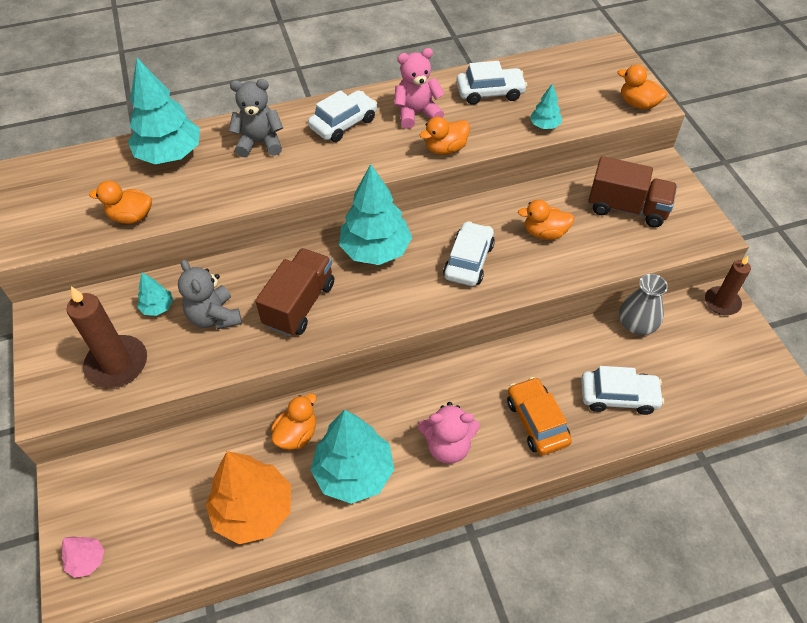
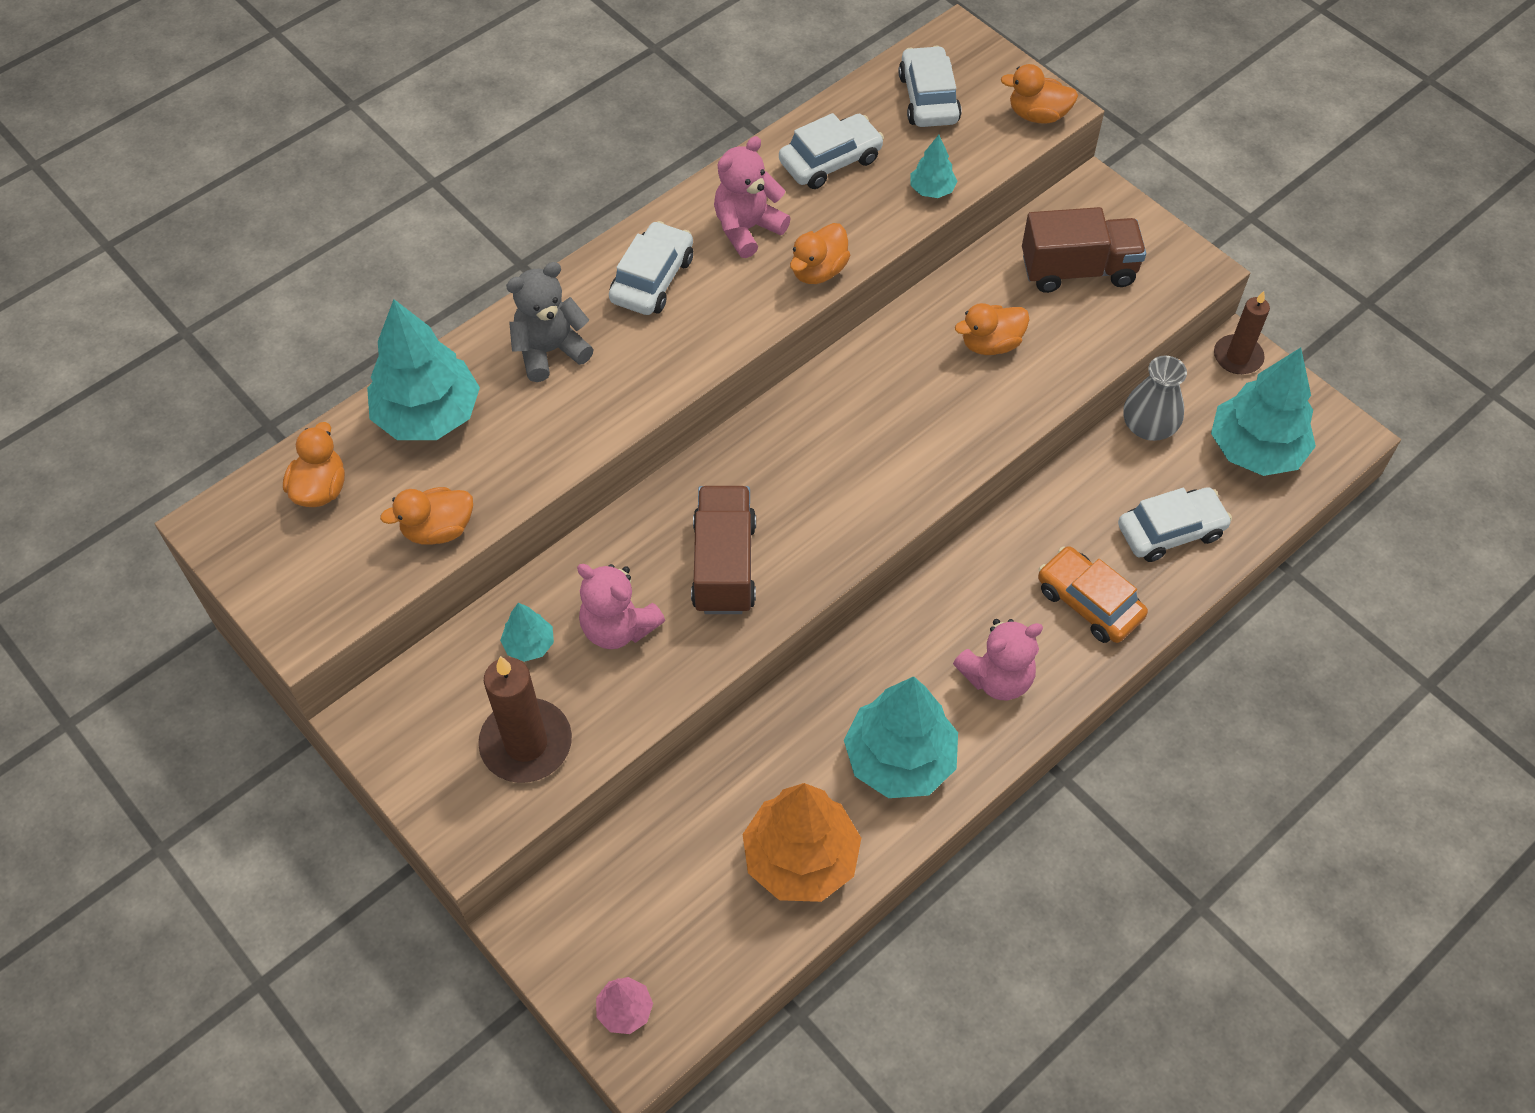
camera: 25 degrees left, 5 degrees up
(214, 317) = (618, 627): grey teddy bear -> pink teddy bear
(296, 434) = (797, 741): orange duck -> orange duck (320, 488)
(375, 250) = (781, 450): turquoise tree -> turquoise tree (1255, 449)
(468, 261) = (913, 420): white car -> white car (928, 98)

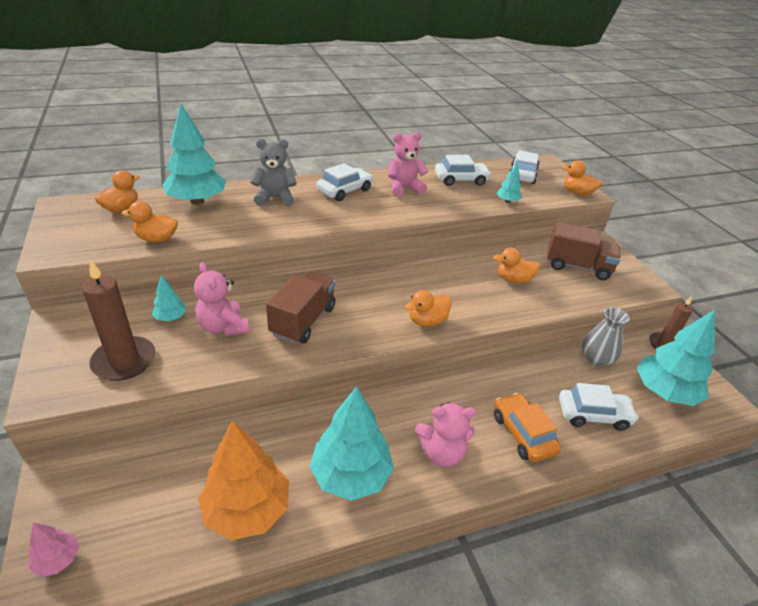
camera: 20 degrees right, 20 degrees down
(818, 271) = (430, 210): orange duck -> orange duck (427, 321)

